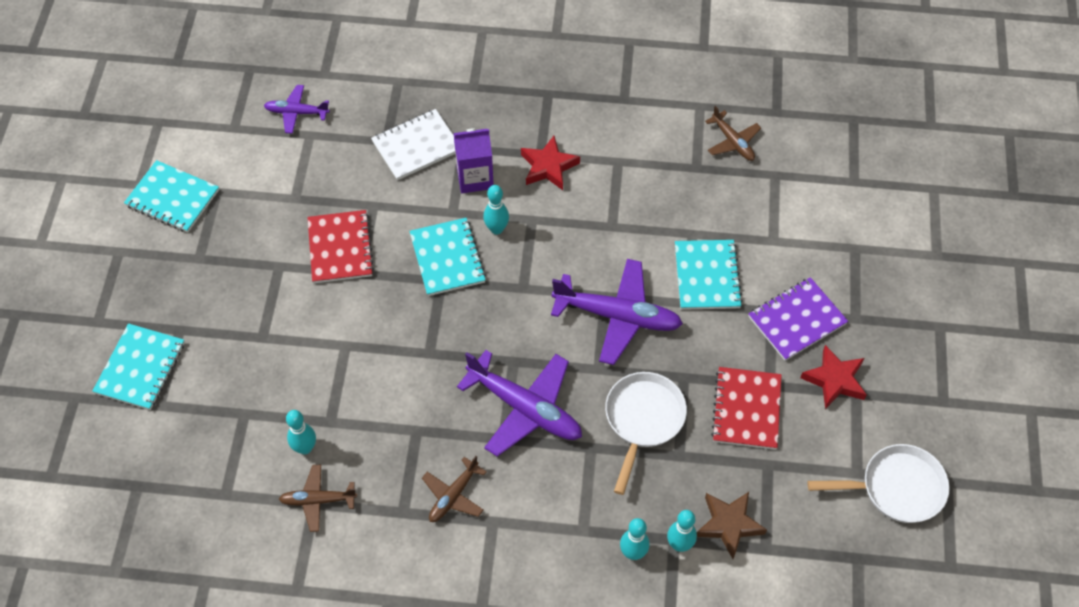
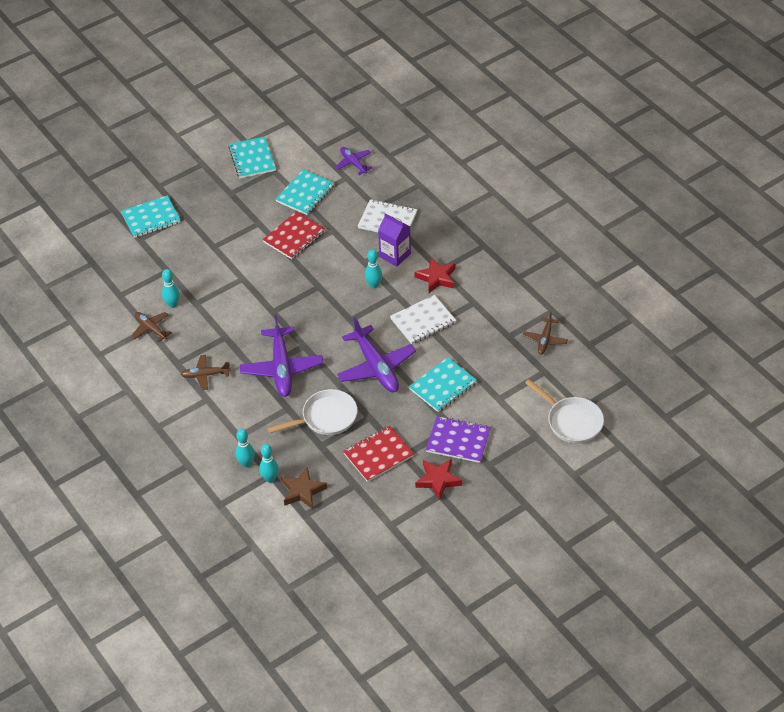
camera: 50 degrees right, 10 degrees down
(447, 258) = (334, 279): turquoise notebook -> turquoise notebook (305, 194)
(597, 224) = (423, 321): none -> white notebook
(896, 488) = (399, 547): white pan -> white pan (572, 421)

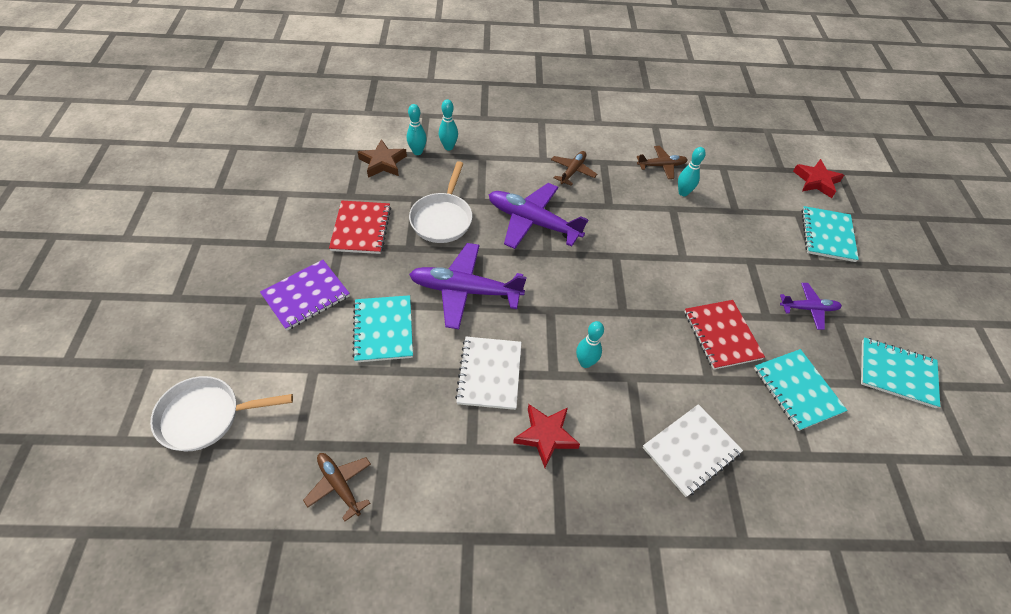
camera: 120 degrees right, 5 degrees up
(353, 163) = (836, 484): purple plane -> purple plane (808, 309)
(395, 255) = (619, 416): purple carton -> none
(438, 480) = (284, 251): red star -> red star (816, 181)

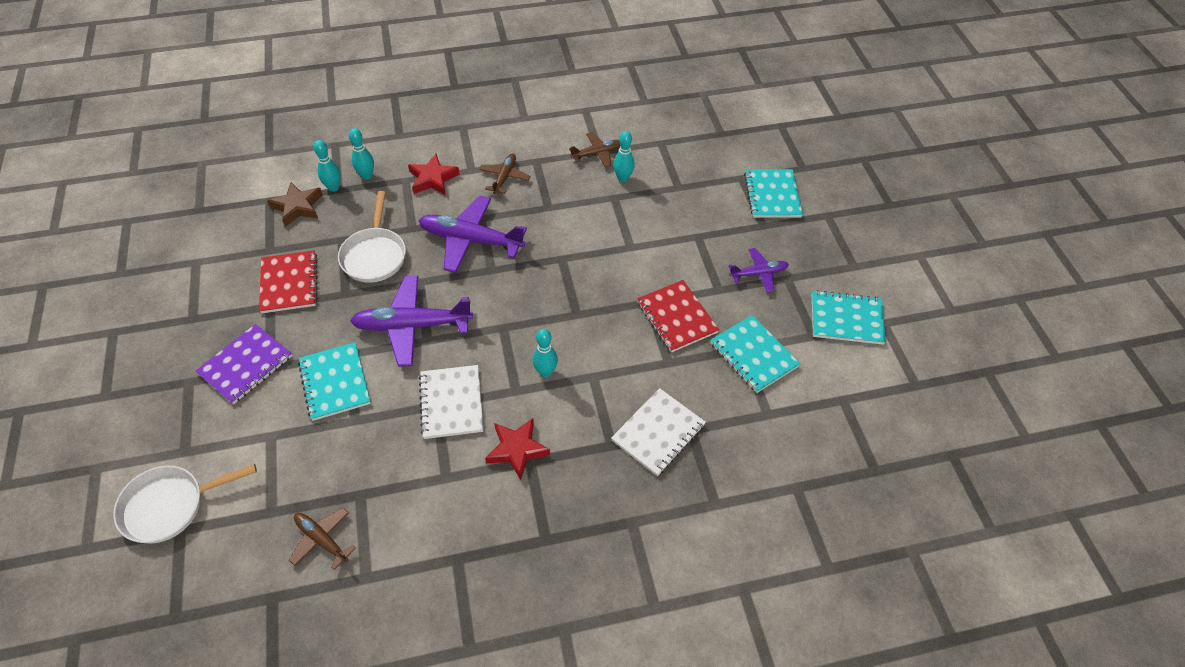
camera: 10 degrees left, 0 degrees up
(816, 181) = (757, 140): red star -> red star (433, 179)

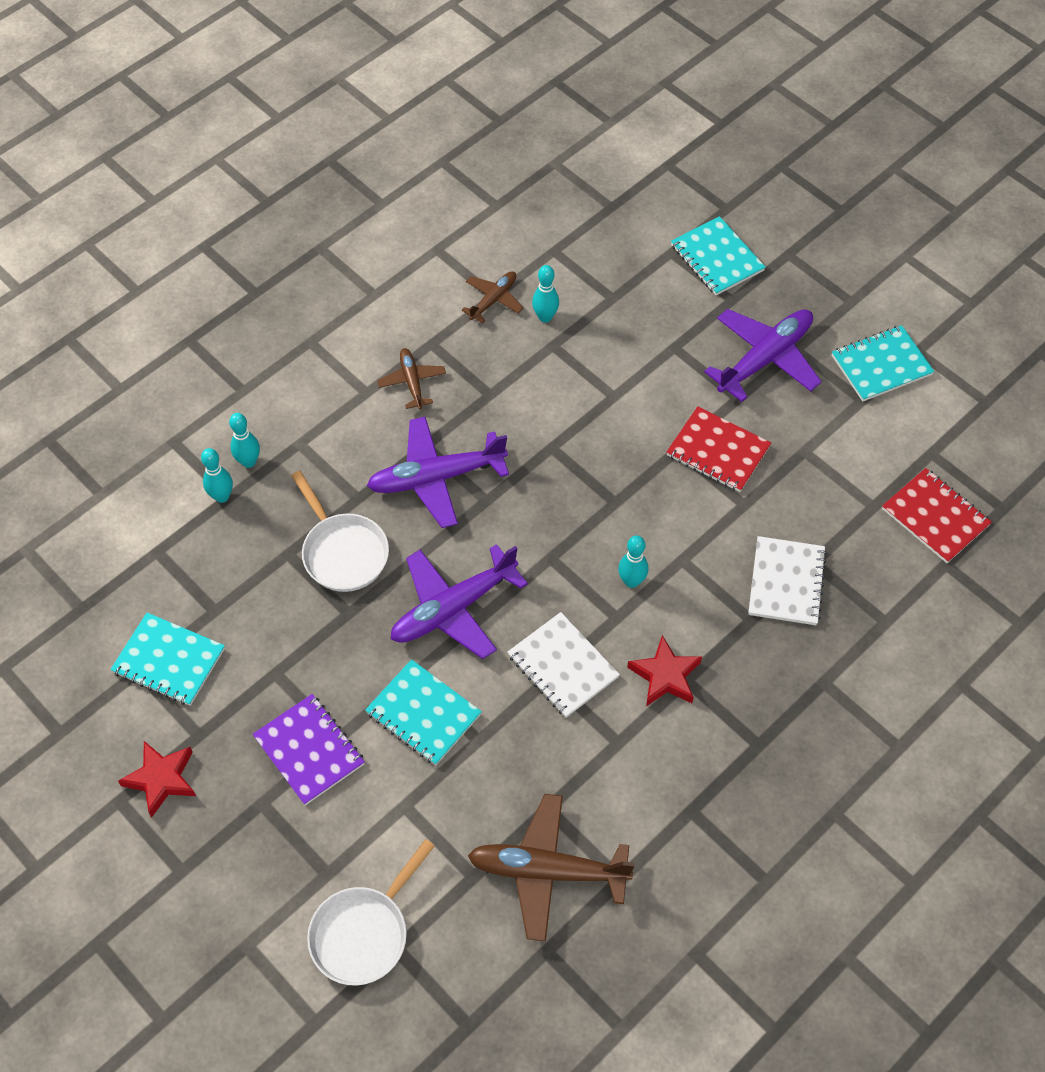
camera: 30 degrees left, 5 degrees up
(246, 365) = (309, 750): purple notebook -> purple notebook turned 45 degrees counterclockwise
(289, 283) = (274, 635): red notebook -> red notebook (935, 517)
(298, 207) = (200, 542): brown star -> none
(322, 539) = (548, 871): brown plane -> brown plane, size x1.83
(433, 179) = (330, 425): red star -> red star (161, 779)
(753, 355) = (819, 452): turquoise notebook -> turquoise notebook (169, 661)
(758, 273) = (765, 359): purple plane -> purple plane, size x1.83

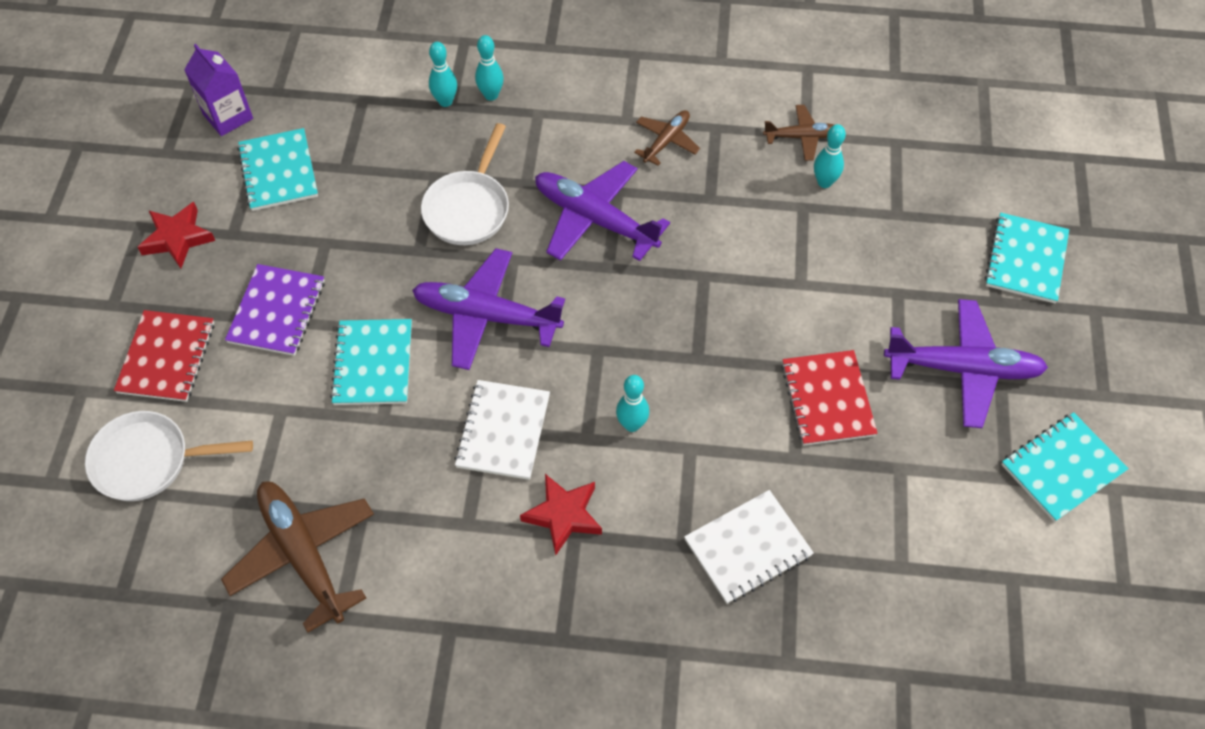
camera: 50 degrees right, 0 degrees up
(69, 661) = (228, 116): none -> purple carton
(881, 365) = (1062, 468): turquoise notebook -> turquoise notebook turned 60 degrees counterclockwise
(935, 517) = (945, 630): red notebook -> red notebook (167, 357)

